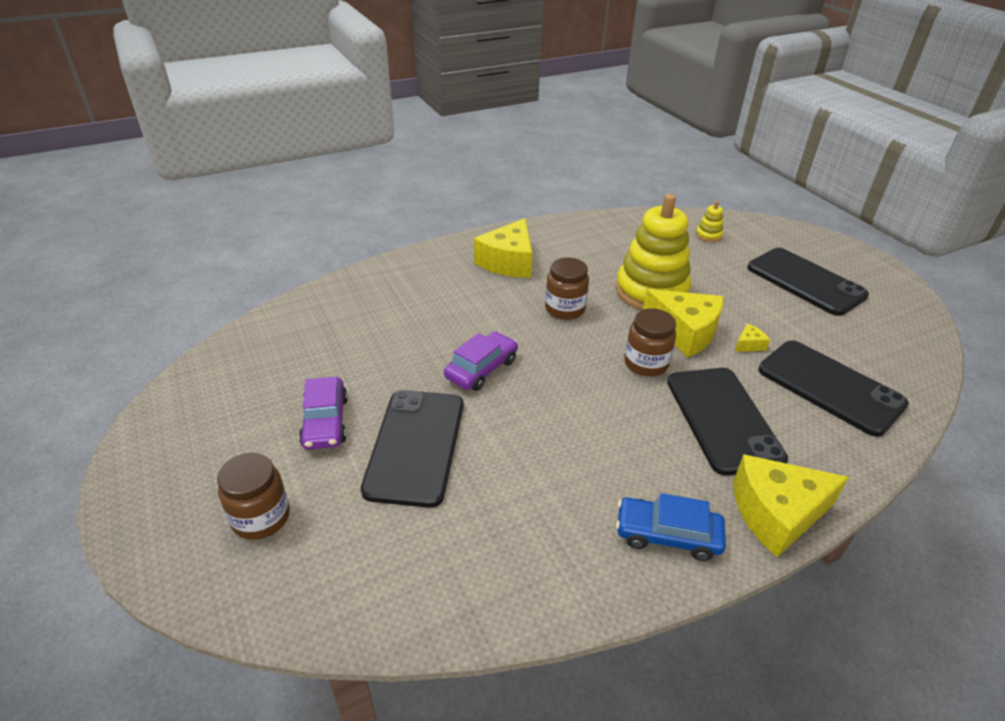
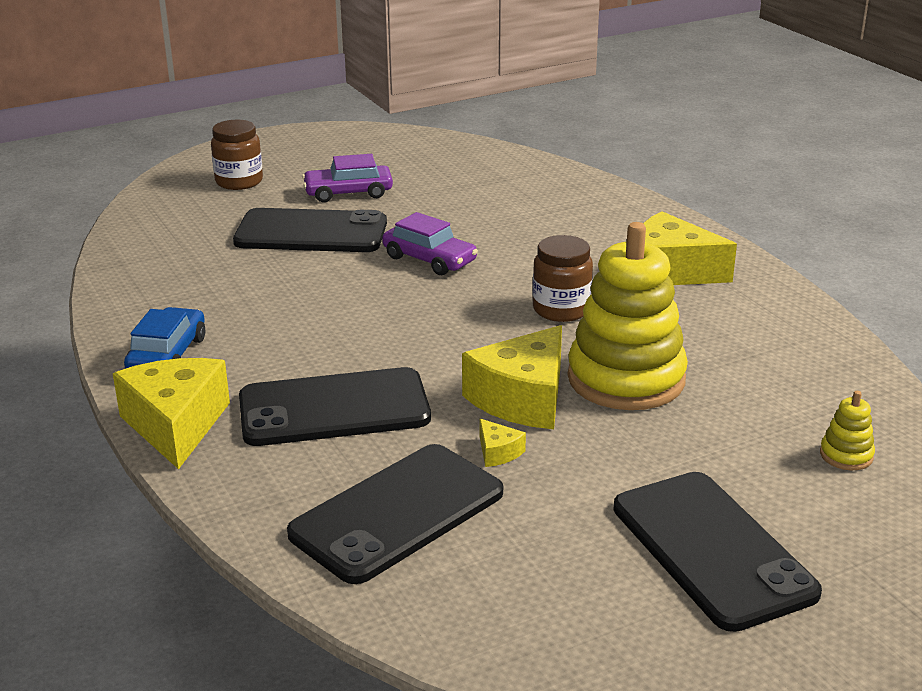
camera: 90 degrees right, 10 degrees down
(646, 363) = (445, 362): brown jar -> none
(805, 281) = (712, 549): black phone -> black phone turned 75 degrees counterclockwise

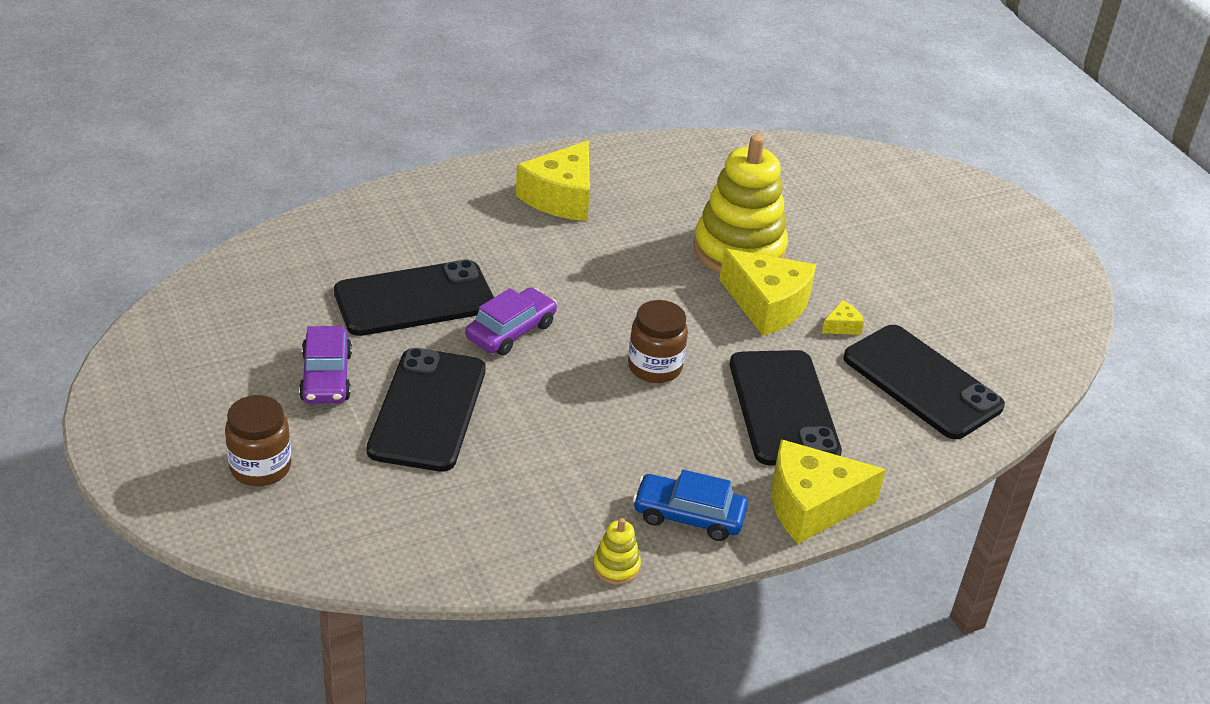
camera: 90 degrees left, 10 degrees up
(561, 310) = (623, 265): brown jar -> brown jar (655, 367)
(712, 549) = (943, 252): black phone -> black phone (414, 299)
(846, 455) = (836, 178): yellow stacking toy -> yellow stacking toy (616, 567)

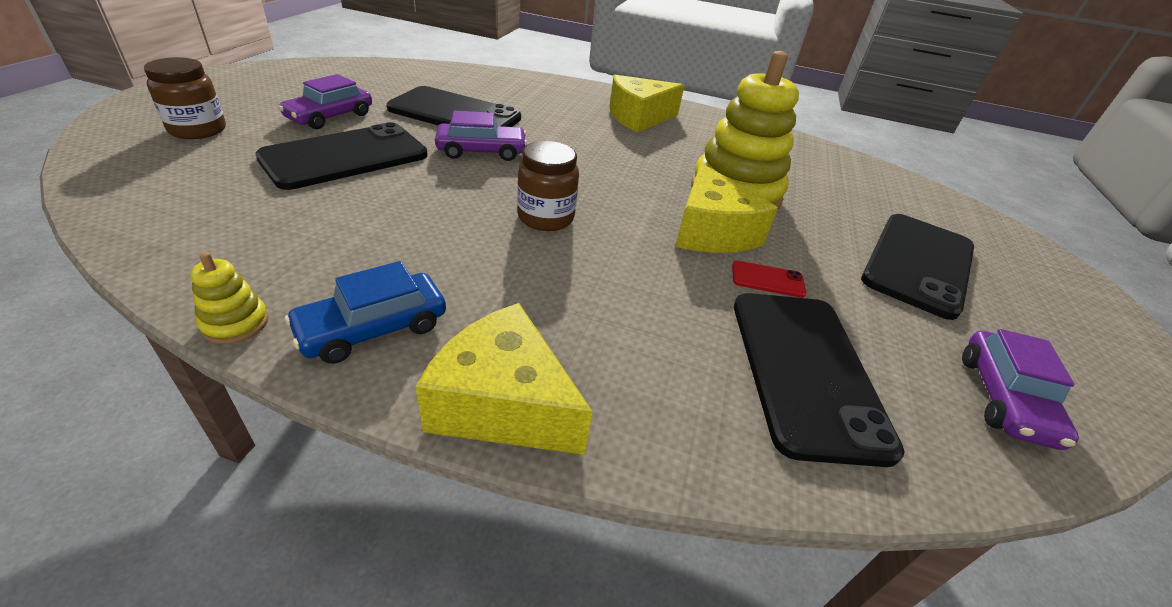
camera: 40 degrees right, 0 degrees up
(688, 516) = (373, 328): blue car -> blue car turned 90 degrees counterclockwise
(783, 408) = (612, 304): black phone -> black phone (918, 263)
(842, 326) = (767, 279): yellow cheese -> red phone
(1021, 333) = (1004, 399): none -> purple car

